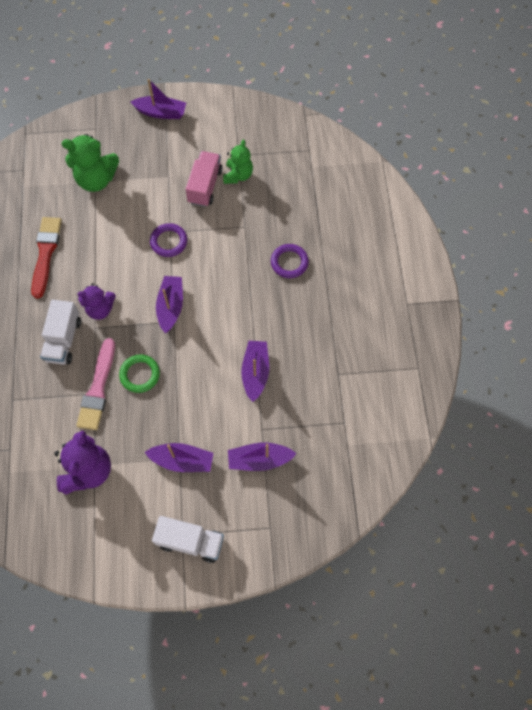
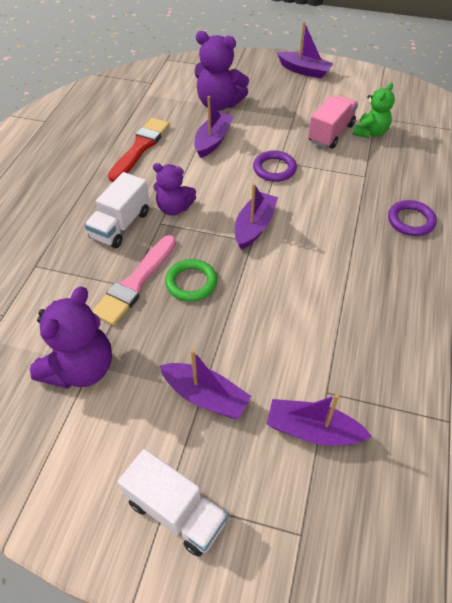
camera: 20 degrees right, 15 degrees down
(96, 179) = (219, 104): green teddy bear -> purple teddy bear
(255, 372) = (337, 322): purple boat -> purple boat (213, 141)

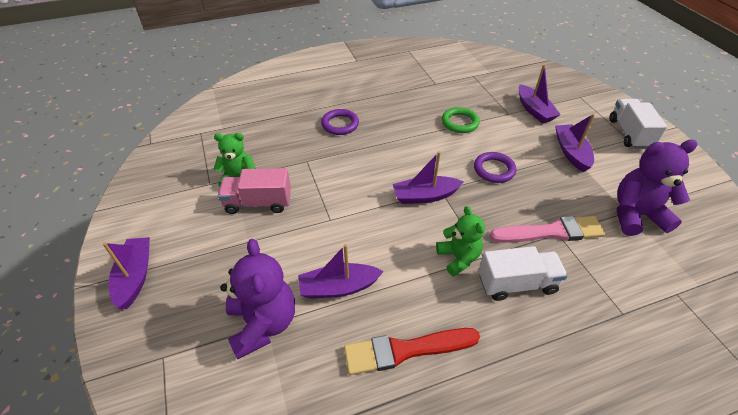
camera: 125 degrees left, 5 degrees down
(174, 208) = (458, 258): purple teddy bear -> green teddy bear
(191, 282) = (513, 201): green ring -> green ring (460, 122)
(274, 169) = (344, 217): purple ring -> purple ring (494, 170)

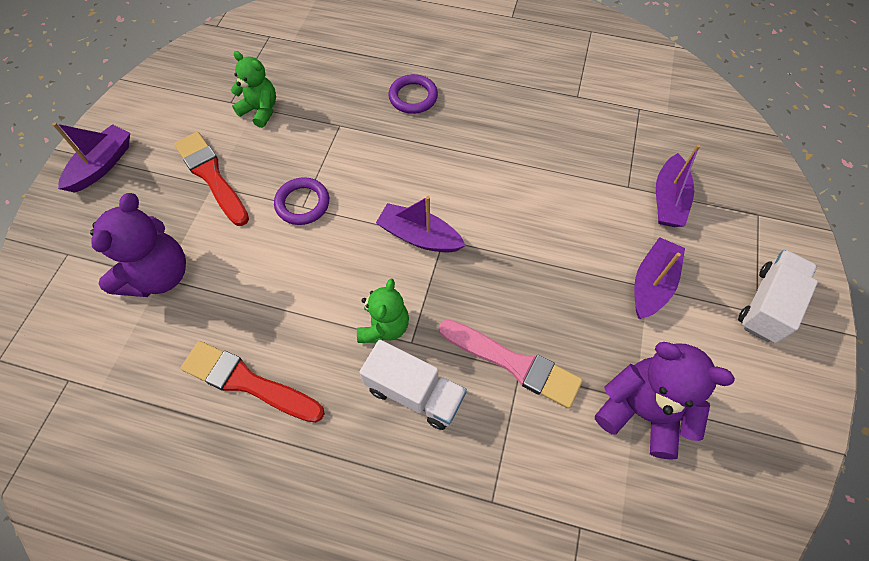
camera: 35 degrees right, 15 degrees up
(241, 236) = (211, 176): none -> red brush
(258, 203) = (255, 148): pink truck -> none
(339, 287) = (247, 282): purple boat -> none
(460, 122) = (552, 166): green ring -> none
(494, 170) = (529, 250): purple ring -> purple ring (302, 203)

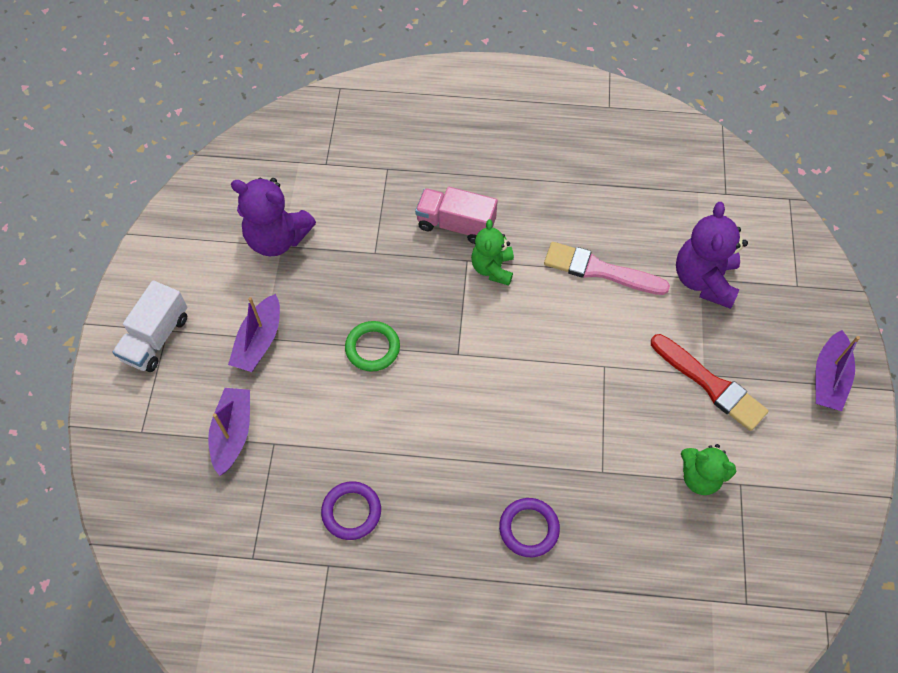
camera: 170 degrees right, 0 degrees up
(248, 382) = (587, 212): red brush -> none
(302, 203) = (605, 369): purple ring -> purple ring (351, 512)
(414, 393) = (456, 224): white truck -> pink truck
(419, 236) = (481, 353): purple boat -> none
(513, 363) = (380, 257): pink brush -> pink brush (600, 270)
(530, 258) = (372, 348): none -> green ring

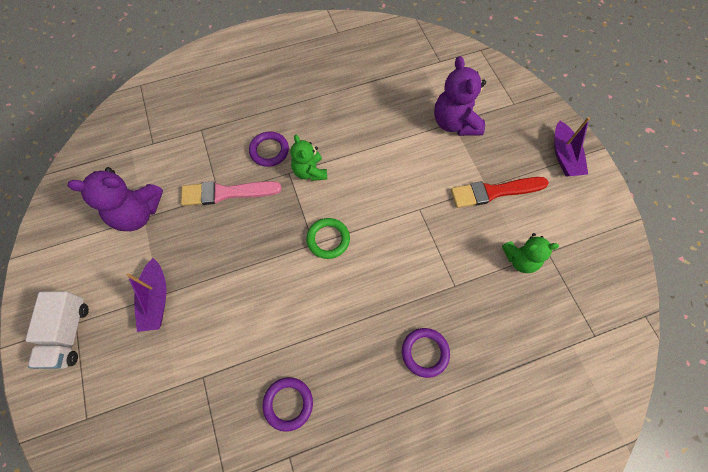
camera: 25 degrees left, 5 degrees up
(233, 433) = (165, 384): purple boat -> none
(372, 348) = (248, 267): green ring -> green ring (328, 239)
(456, 224) = (269, 151): pink truck -> purple ring
(600, 270) = (384, 143): pink brush -> pink brush (226, 193)
(710, 384) = (494, 192): red brush -> red brush turned 150 degrees clockwise

